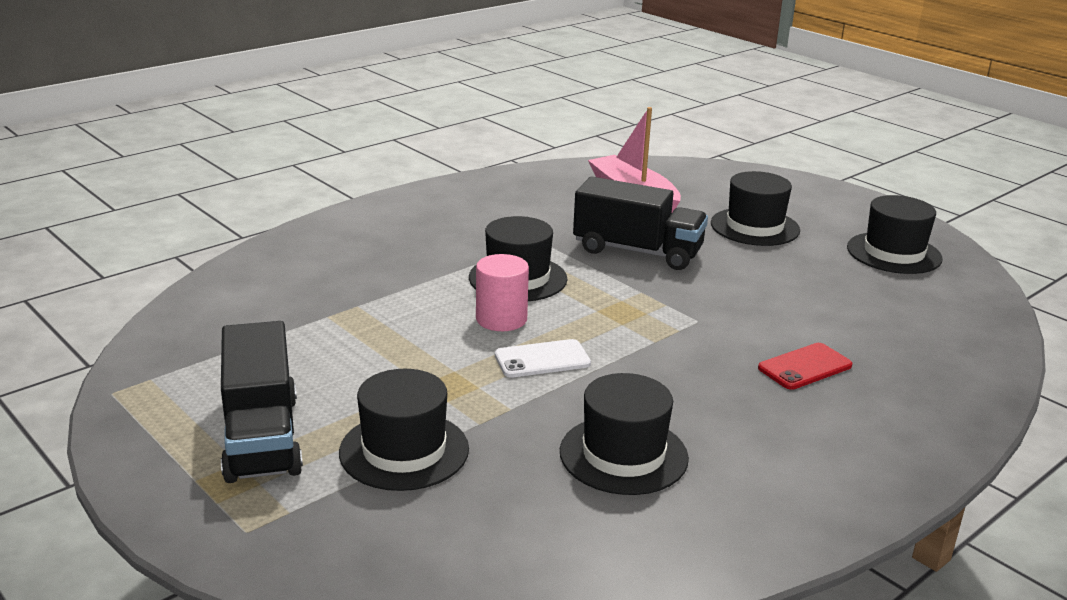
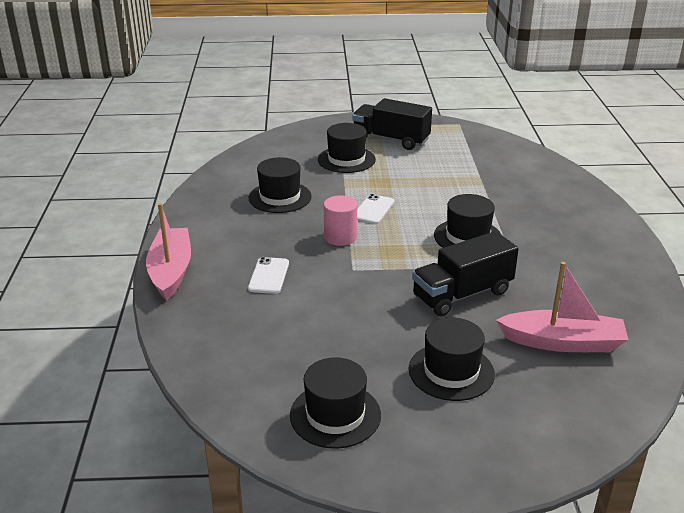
camera: 130 degrees right, 5 degrees up
(501, 319) = (425, 214): pink cylinder -> pink cylinder (340, 237)
(805, 367) = (269, 276): red phone -> white phone
(930, 443) = (171, 271): none -> pink boat

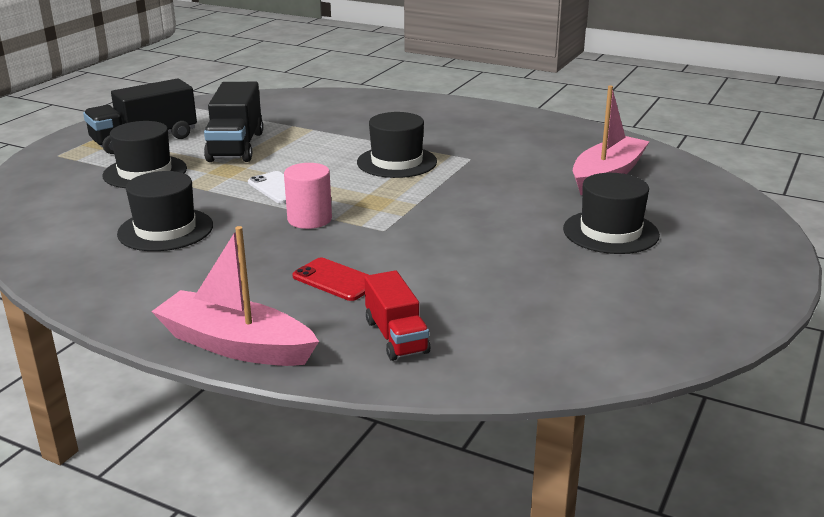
camera: 60 degrees left, 5 degrees down
(218, 321) = (396, 336): none -> red truck
(269, 276) = (335, 280): white phone -> red phone
(335, 415) = (637, 307): black hat -> none
(462, 294) = (492, 192): black truck -> black truck (236, 146)

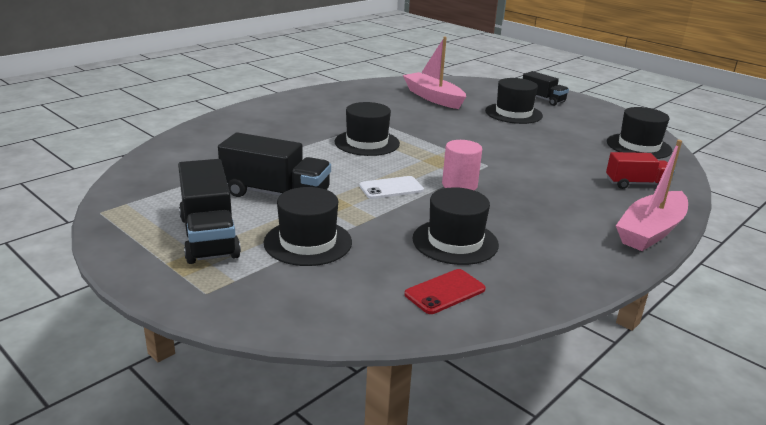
camera: 75 degrees left, 0 degrees up
(335, 280) = (561, 190): red phone -> red phone (445, 292)
(572, 341) = (638, 146): none -> black hat
(719, 250) = (542, 99): none -> black truck

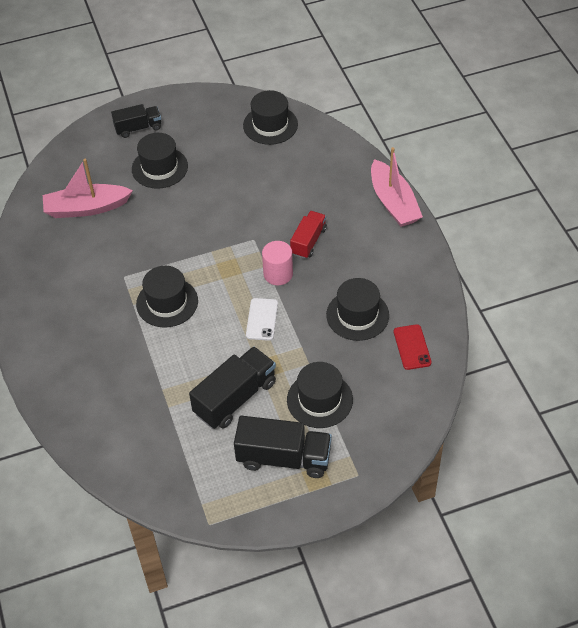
camera: 60 degrees left, 25 degrees up
(636, 184) = (329, 168): red truck -> red truck (308, 241)

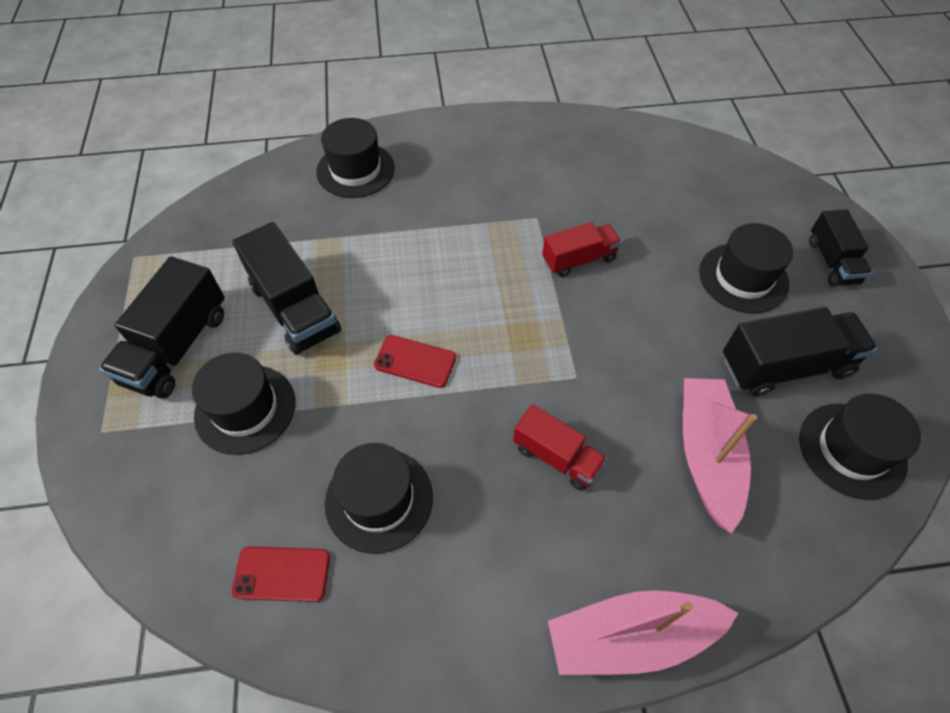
camera: 100 degrees right, 5 degrees up
(86, 208) = (667, 191): pink boat -> pink boat (706, 455)
(159, 248) = (579, 259): none -> red truck
(167, 302) = (479, 257): black hat -> black hat (355, 170)
(223, 149) = (785, 366): none -> black truck
(262, 319) = (415, 361): white phone -> red phone
(278, 274) = (496, 398): pink cylinder -> none

